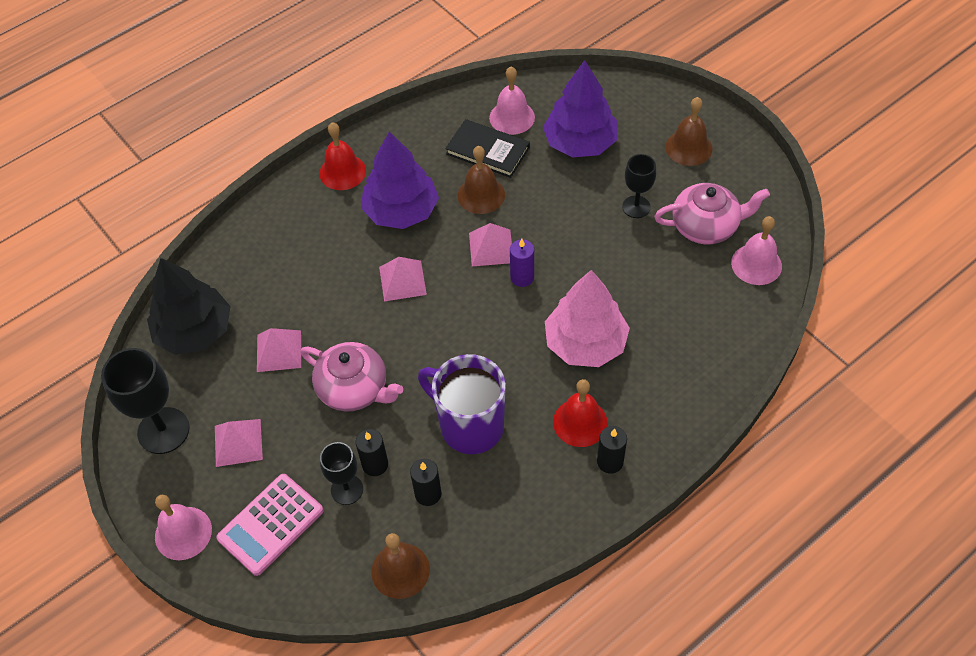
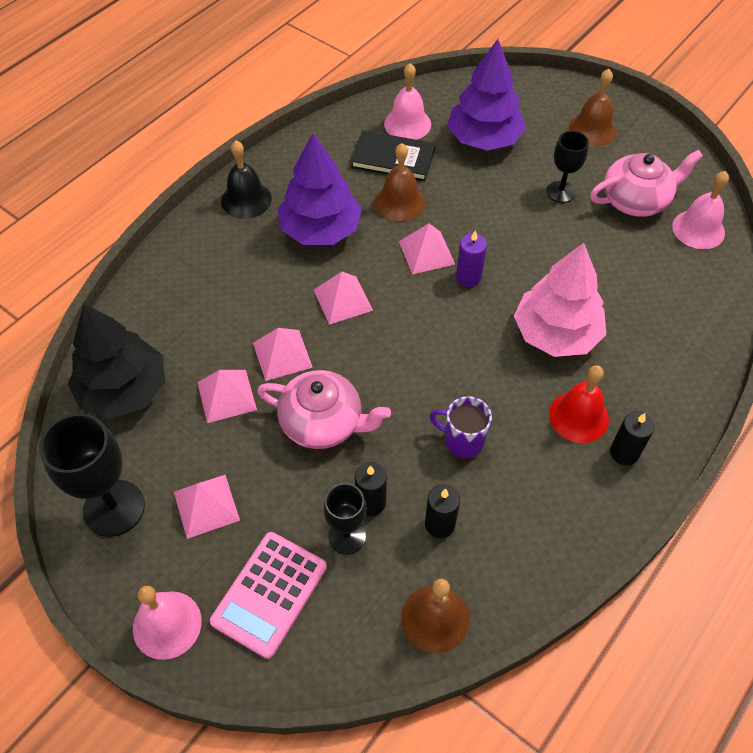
camera: 15 degrees left, 0 degrees up
(336, 322) = (282, 354): none -> pink pyramid
(342, 172) = (246, 199): red bell -> black bell
(470, 426) = (462, 441): purple mug -> purple mug, size x0.55

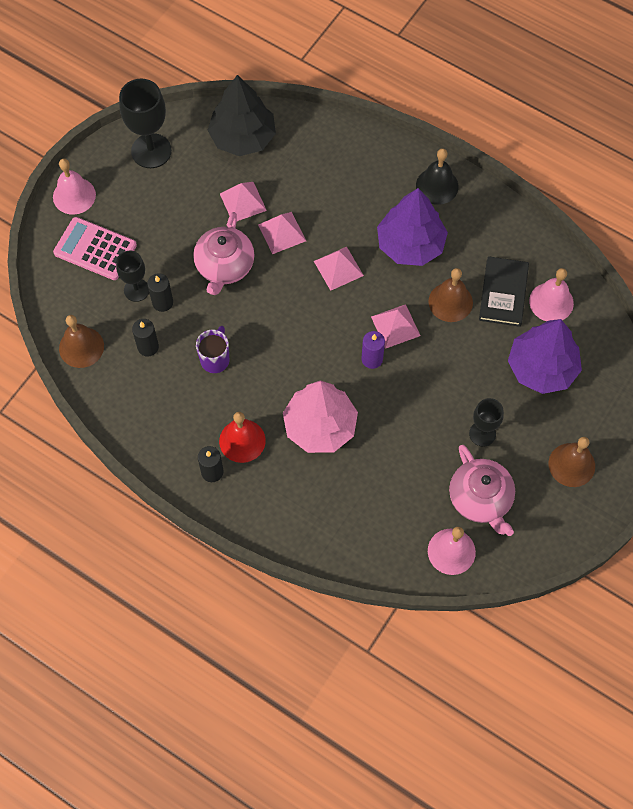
camera: 85 degrees right, 10 degrees up
(206, 506) = (155, 203): pink pyramid -> none

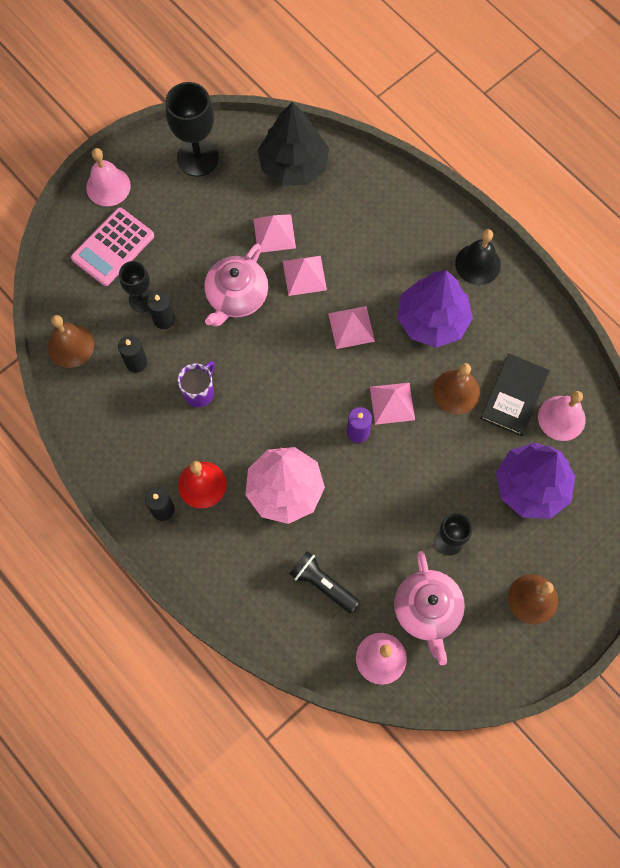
camera: 15 degrees right, 5 degrees up
(95, 249) = (113, 247): pink calculator -> pink calculator turned 90 degrees counterclockwise
(379, 500) = (322, 584): none -> black flashlight

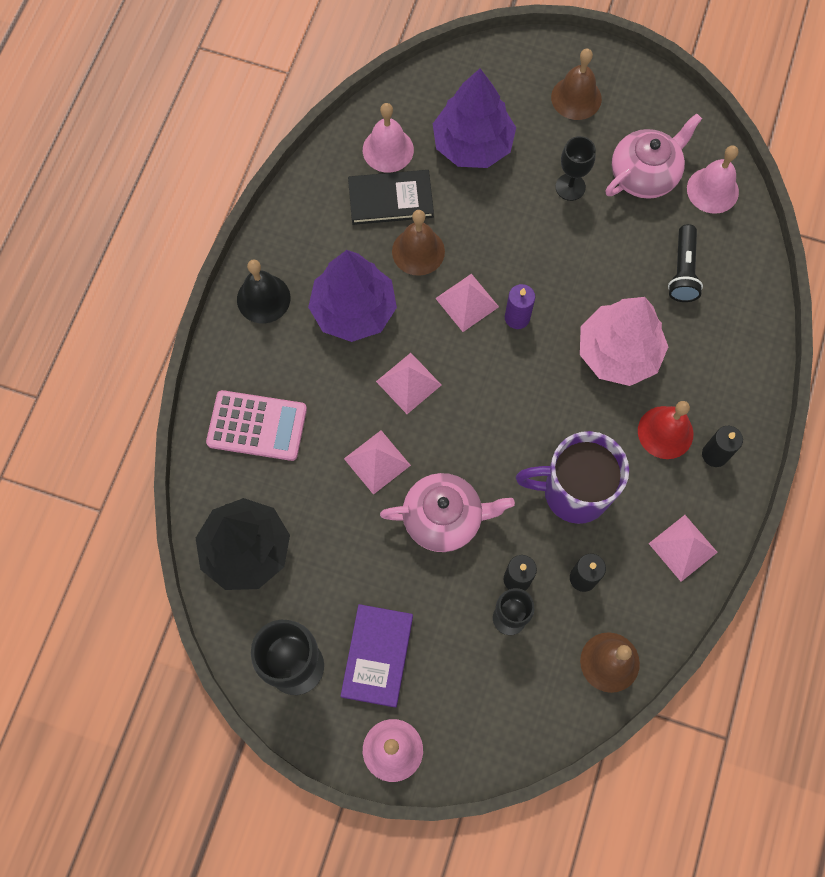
camera: 120 degrees left, 0 degrees up
(113, 247) = (466, 692): pink calculator -> pink calculator (257, 426)
(172, 207) = (377, 656): none -> purple book
(199, 392) = (573, 492): purple mug -> purple mug, size x1.80
(274, 233) = (344, 522): pink pyramid -> pink pyramid (682, 547)

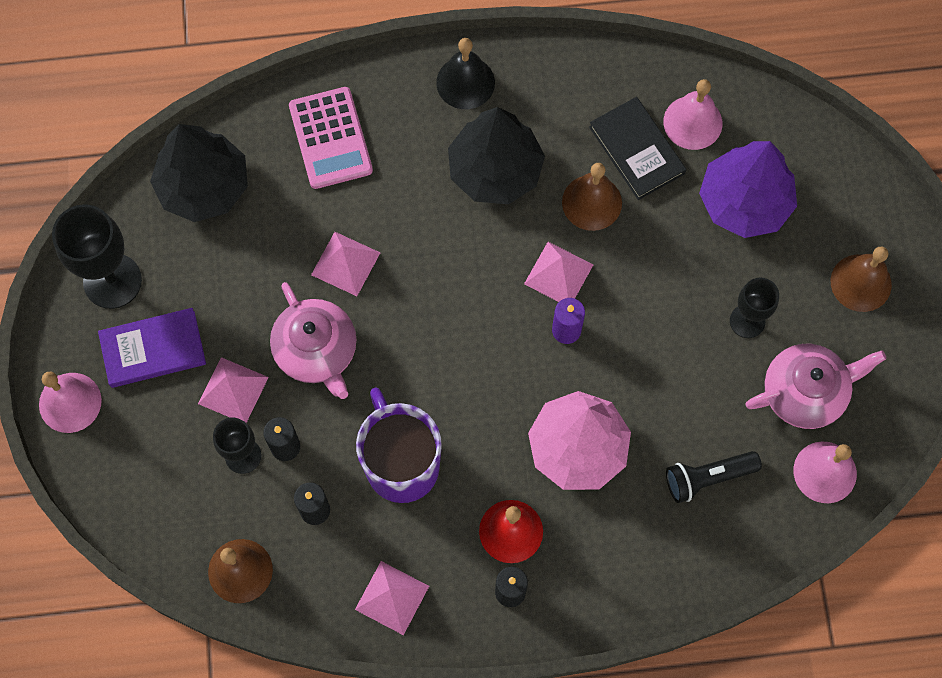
camera: 65 degrees right, 0 degrees up
(353, 310) = (495, 170): purple tree -> black tree
(408, 383) = (442, 256): pink pyramid -> pink pyramid (233, 390)
(645, 174) = (805, 392): pink teapot -> pink teapot turned 45 degrees counterclockwise

